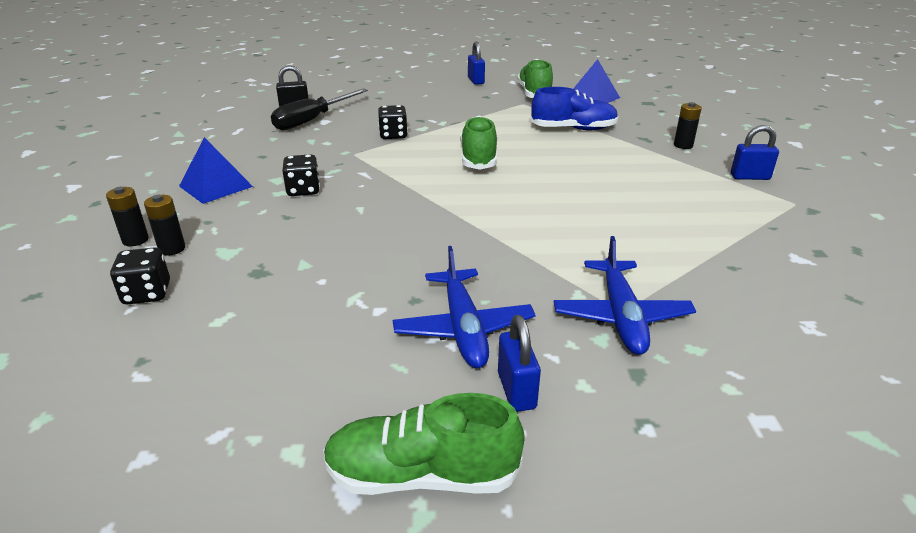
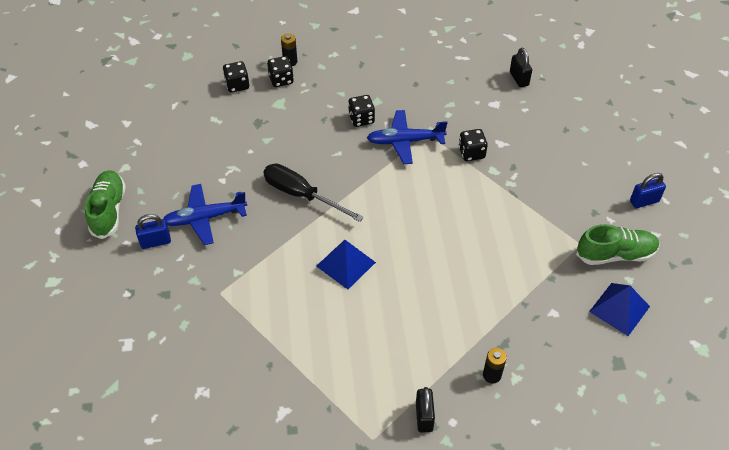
camera: 85 degrees right, 20 degrees up
(172, 249) = (281, 80): black battery -> black dice
(215, 186) = (362, 74): blue pyramid -> blue pyramid (345, 264)
(312, 120) = (494, 96): black screwdriver -> black screwdriver (301, 195)
(478, 158) = (434, 214): green shoe -> none
(573, 129) = (516, 285): blue shoe -> none
(621, 316) = (214, 292): blue plane -> blue plane (405, 141)
(750, 177) = (424, 417): blue padlock -> black padlock

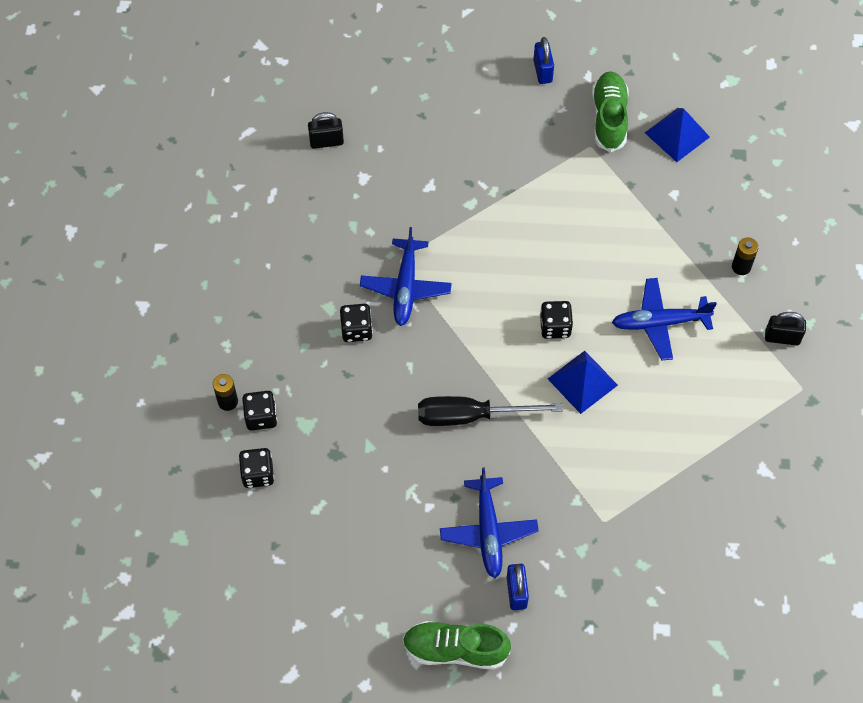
camera: 80 degrees left, 10 degrees up
(301, 195) = (470, 416): black screwdriver -> black screwdriver turned 45 degrees clockwise
(415, 315) = (660, 323): none -> blue plane
(471, 153) = (439, 220): black dice -> black dice (555, 327)

